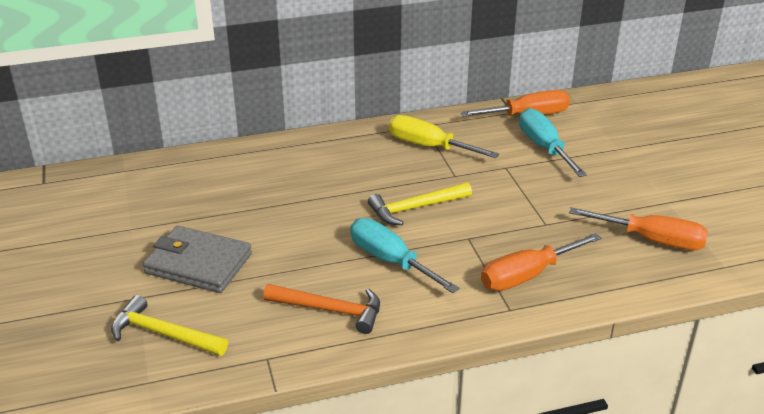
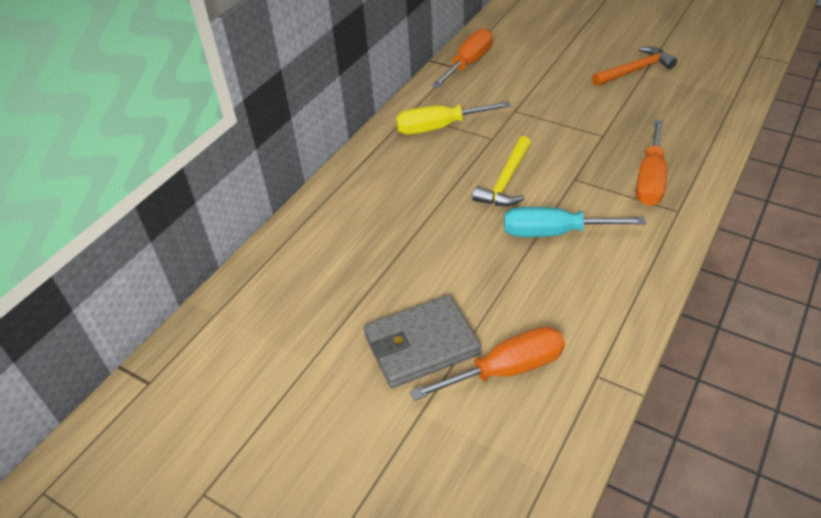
camera: 40 degrees left, 10 degrees up
(163, 334) = (492, 425): yellow hammer -> none
(330, 310) = (577, 302): orange hammer -> orange hammer (635, 70)
(544, 147) = (515, 80): turquoise screwdriver -> none
(652, 240) = (675, 105): orange screwdriver -> orange screwdriver (506, 370)

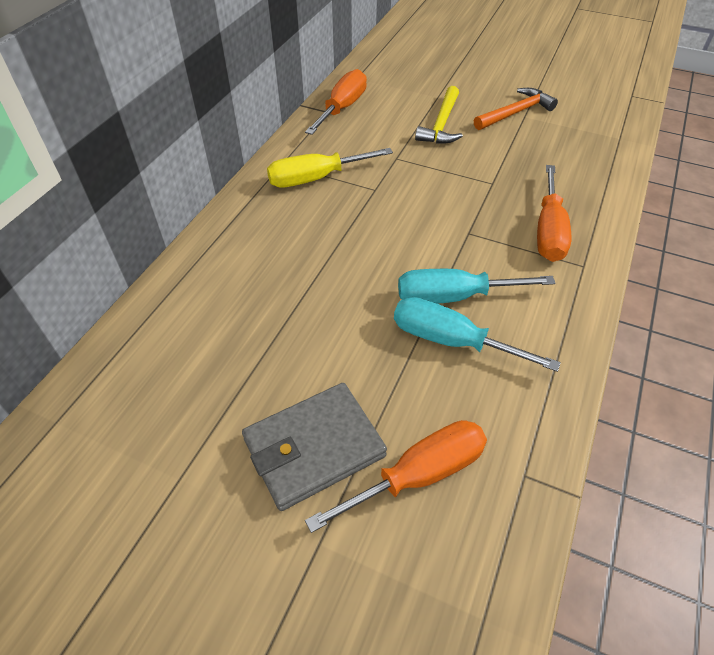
camera: 10 degrees left, 5 degrees up
(506, 181) = (394, 238): yellow hammer -> yellow hammer (441, 124)
(547, 268) = (451, 341): none -> turquoise screwdriver

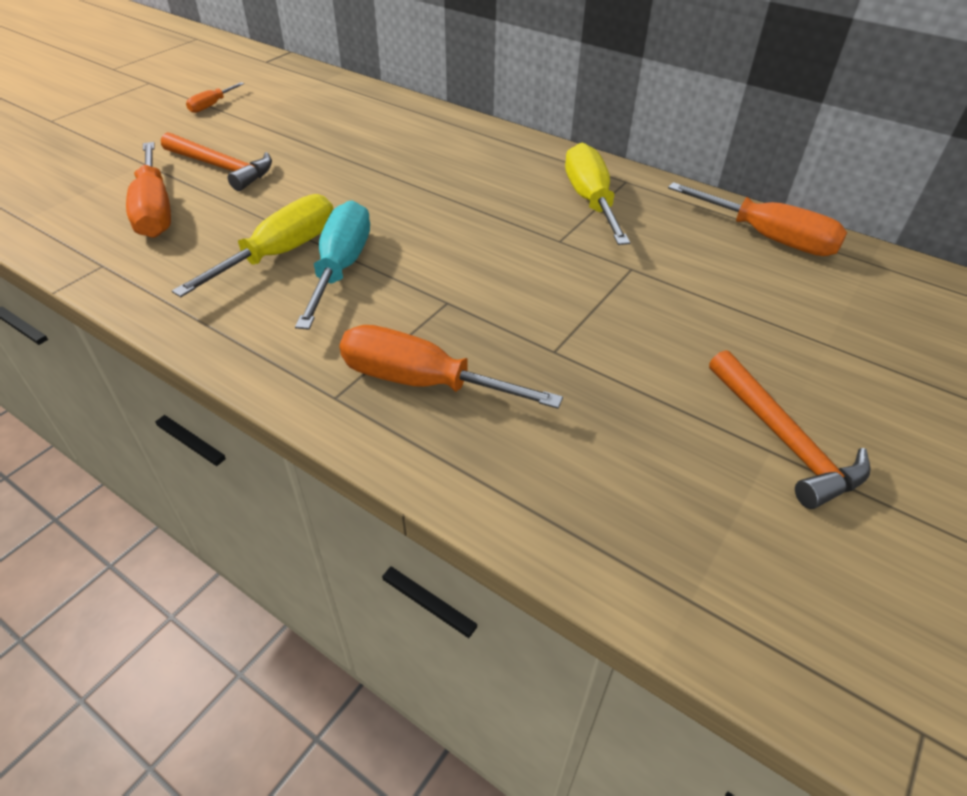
camera: 100 degrees right, 5 degrees down
(138, 537) = (211, 105): none -> orange screwdriver
(314, 448) = (222, 168): grey wallet -> orange hammer
(441, 124) = (729, 330): yellow hammer -> none
(451, 341) = (280, 253): turquoise screwdriver -> yellow screwdriver

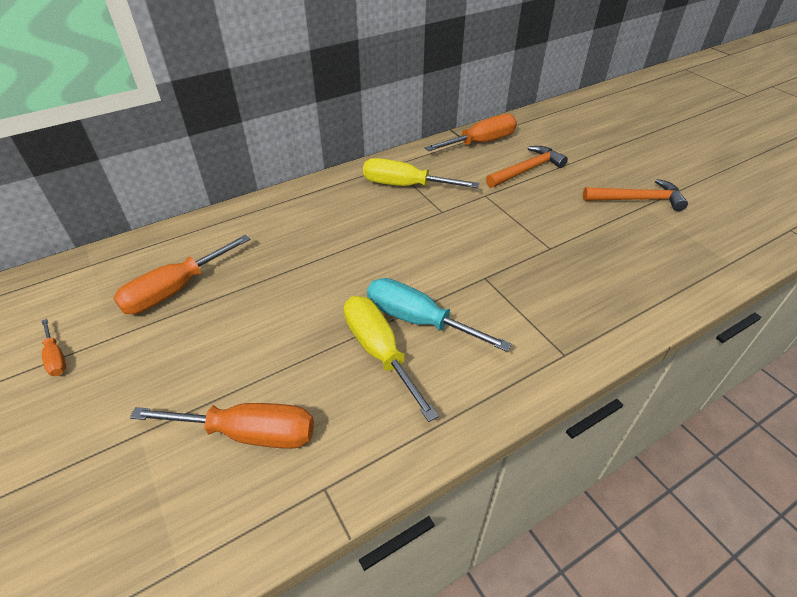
camera: 65 degrees left, 0 degrees up
(222, 168) = (204, 369): orange hammer -> orange hammer (527, 170)
(422, 382) = (561, 310): orange screwdriver -> orange screwdriver (175, 290)

